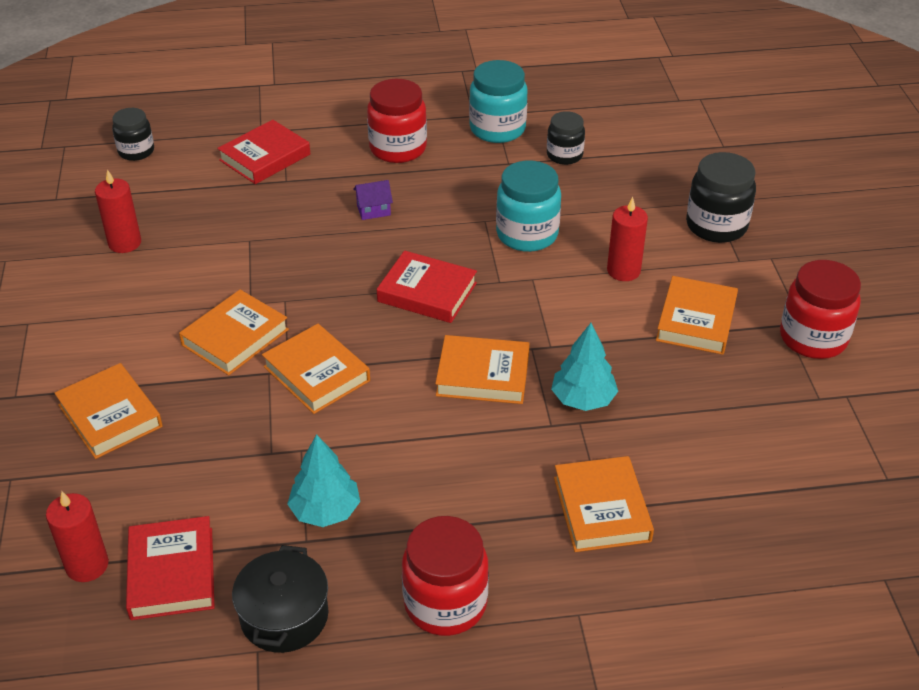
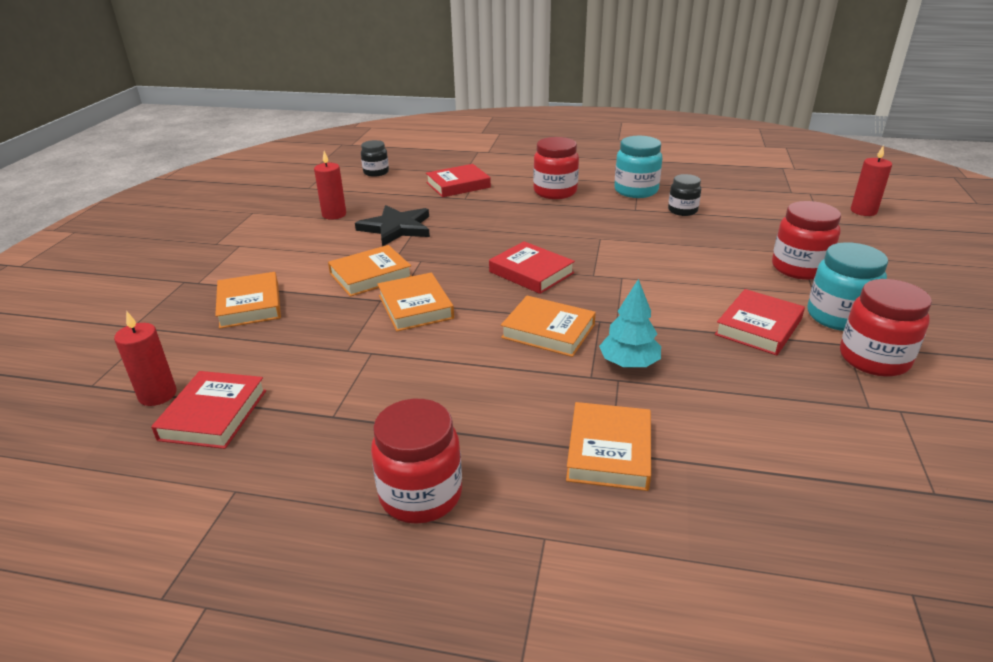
camera: 20 degrees right, 10 degrees down
(223, 251) = (396, 228): none -> black star
(284, 616) = (276, 469): black pot -> none
(325, 511) = (362, 398): turquoise tree -> none
(373, 210) = (517, 221): purple house -> none
(527, 234) = (630, 250): turquoise jar -> turquoise jar (838, 317)
(623, 271) = (703, 284): red candle -> red candle (863, 211)
(696, 320) = (758, 327): orange book -> red book
(716, 226) = (799, 268): black jar -> red jar

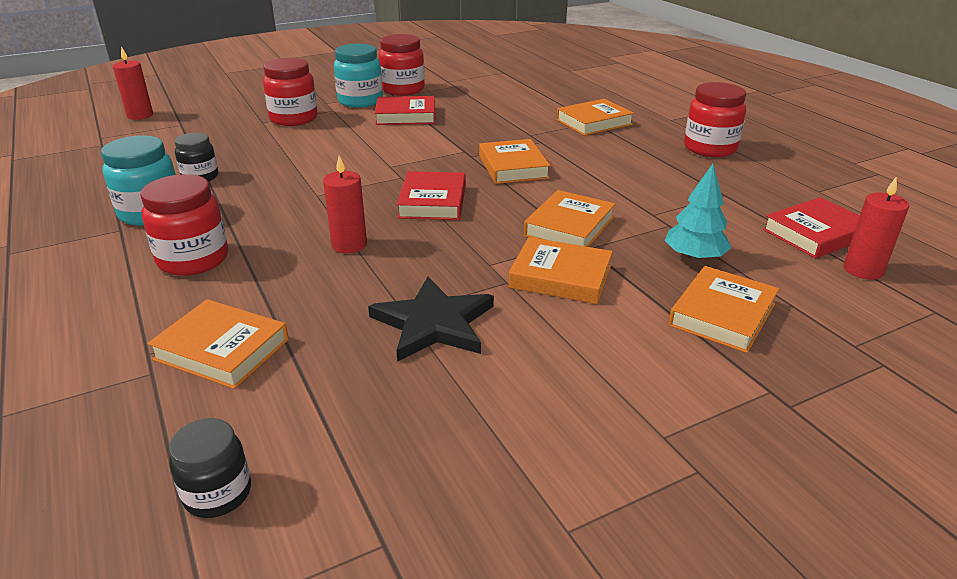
camera: 130 degrees left, 0 degrees up
(334, 214) = (458, 411): red candle -> red candle (349, 245)
(458, 185) = (222, 349): red book -> orange book
(629, 364) = (509, 136): turquoise tree -> turquoise tree (694, 257)

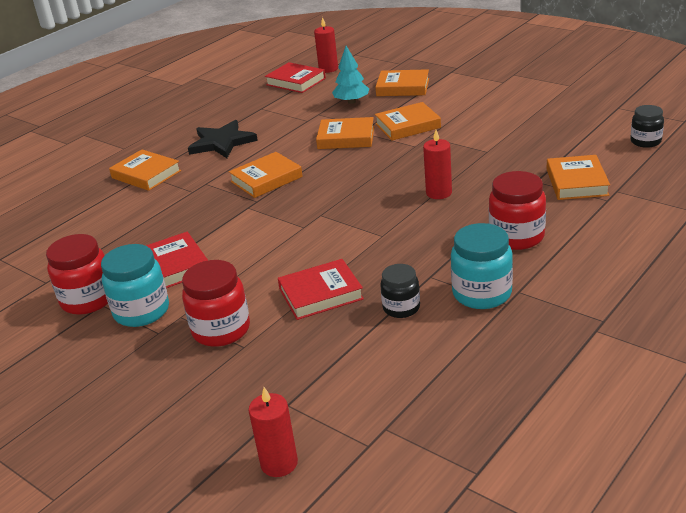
camera: 110 degrees left, 0 degrees up
(433, 201) = (351, 188): red book -> red book (320, 294)
(434, 323) = (487, 141): black star -> black star (221, 142)
(560, 277) = (407, 126): orange book -> orange book turned 75 degrees clockwise
(710, 148) = (181, 125): red jar -> none

